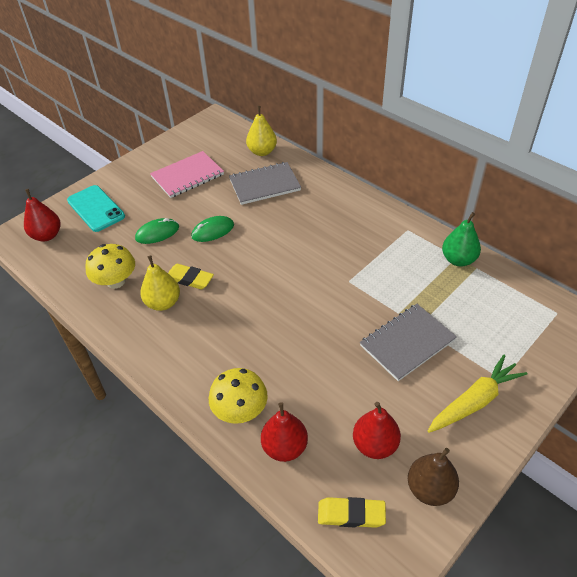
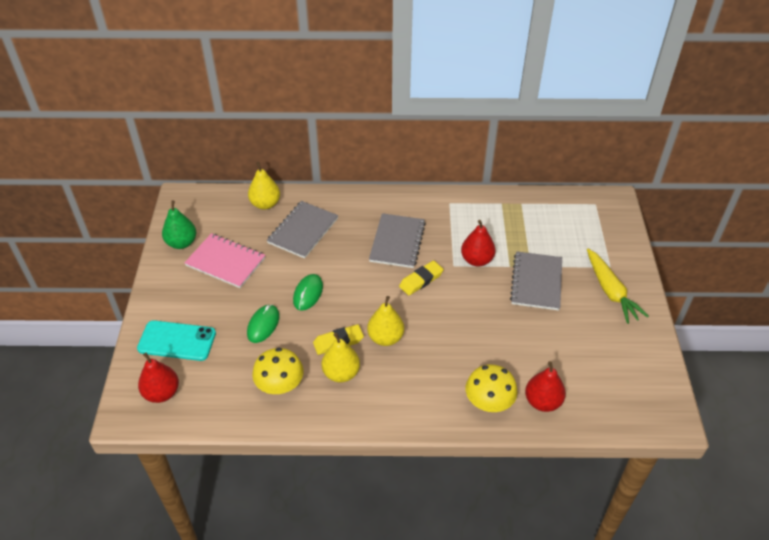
camera: 45 degrees left, 0 degrees up
(187, 176) = (225, 262): pink notebook -> pink notebook turned 75 degrees counterclockwise
(225, 300) = (385, 338): none -> yellow pear
(325, 234) = (397, 242): none -> grey notebook
(351, 514) = (621, 407): yellow eraser -> yellow eraser (421, 280)
(375, 445) = (589, 358): red pear -> red pear (476, 260)
(430, 489) = (643, 359): brown pear -> none
(458, 260) = (505, 204): green pear -> green pear (182, 243)
(474, 401) = (610, 291): yellow carrot -> yellow carrot turned 150 degrees clockwise

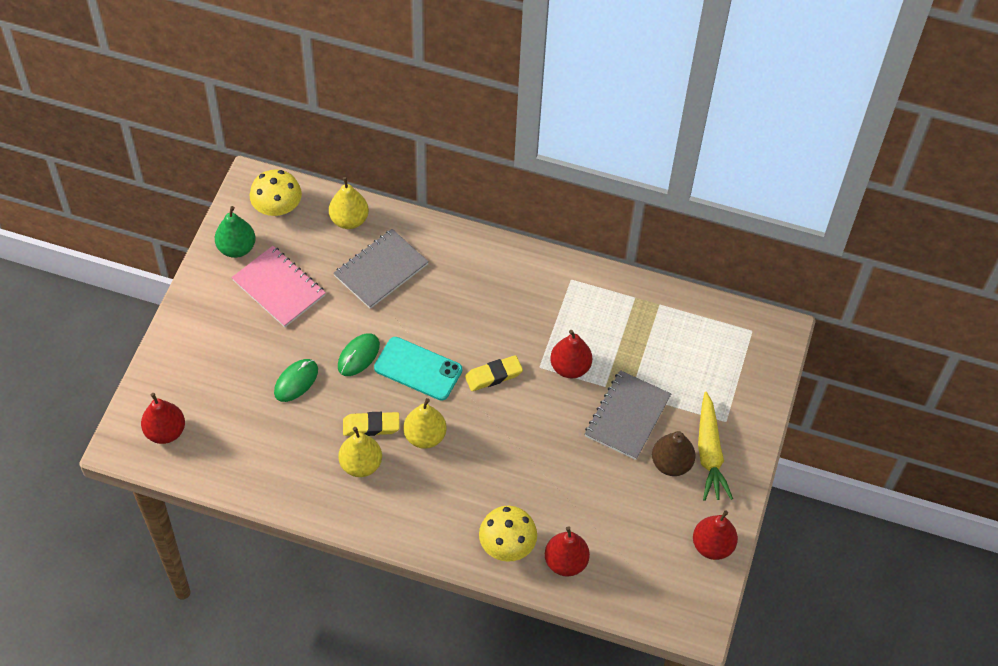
camera: 15 degrees right, 10 degrees up
(177, 341) = (197, 374): turquoise phone -> turquoise phone (418, 369)
(280, 385) = (291, 459): yellow mushroom -> yellow mushroom (277, 208)
(397, 242) = (486, 316): grey notebook -> none
(586, 306) = (671, 463): none -> brown pear
(649, 356) = (712, 546): none -> red pear

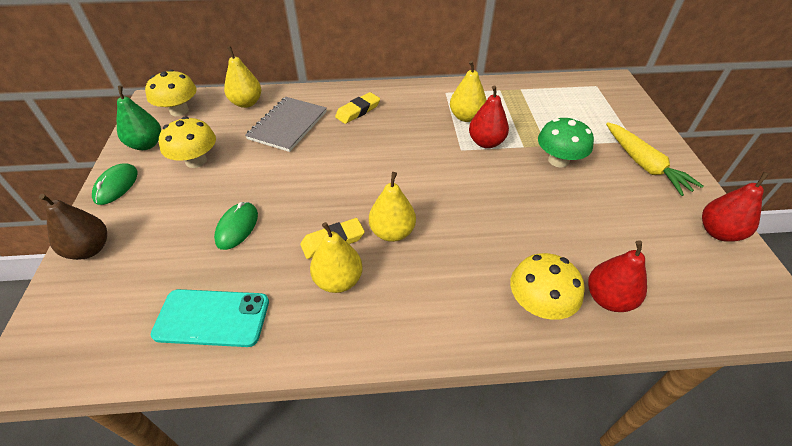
camera: 20 degrees left, 10 degrees down
(165, 431) = (87, 326): red pear -> none
(279, 288) = (196, 161): pink notebook -> yellow mushroom
(358, 356) = (294, 188): green mouse -> green mouse (116, 186)
(418, 369) = (356, 181): turquoise phone -> turquoise phone (212, 318)
(493, 375) = (426, 166): yellow eraser -> yellow eraser (358, 111)
(571, 325) = (466, 117): none -> yellow pear
(627, 416) = (558, 160): grey notebook -> green mushroom
(671, 463) = (622, 181): brown pear -> brown pear (90, 249)

